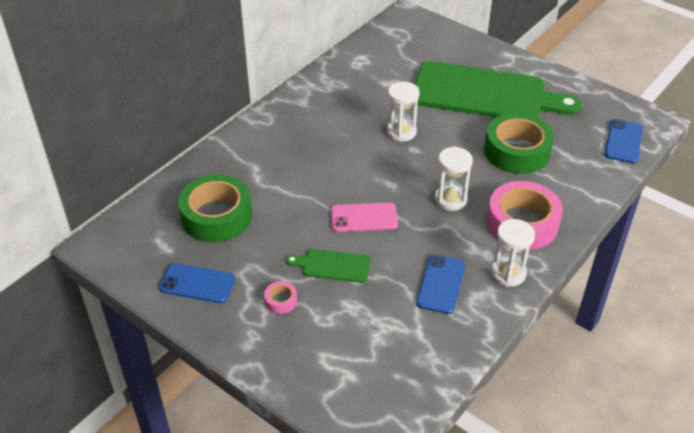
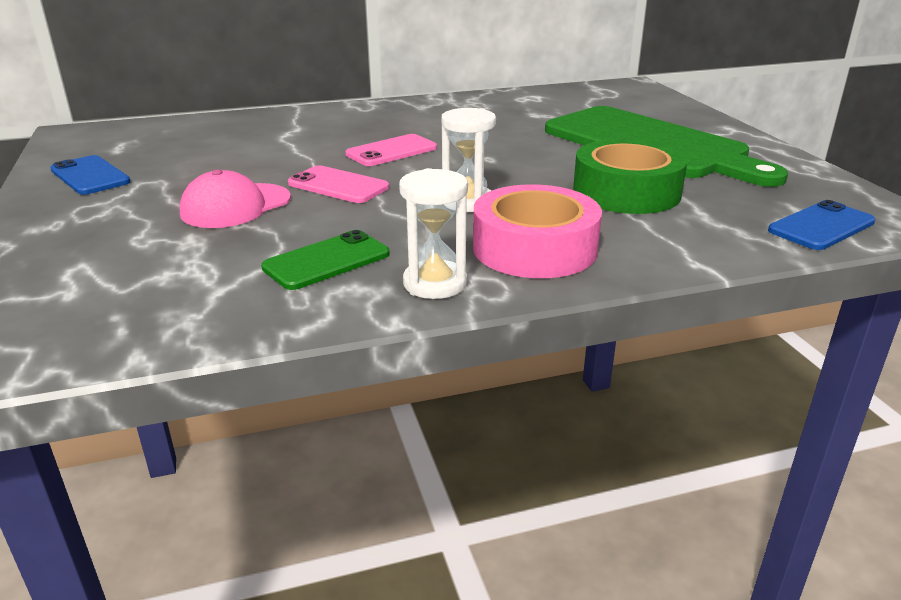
camera: 35 degrees right, 15 degrees down
(217, 216) = (200, 145): green tape -> none
(281, 301) = (133, 211): pink tape -> none
(333, 265) = (235, 206): green cutting board -> pink cap
(349, 167) = (391, 151): none -> pink phone
(401, 132) = (495, 145): white hourglass -> none
(441, 284) = (327, 261): blue phone -> green phone

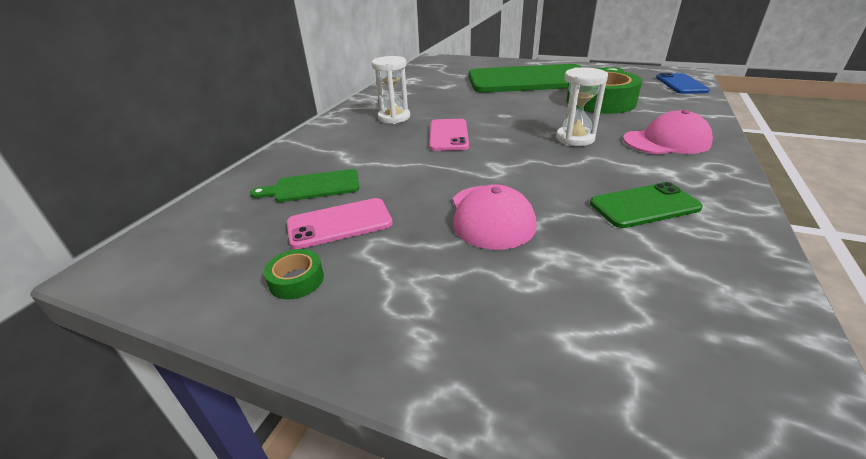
camera: 50 degrees left, 5 degrees up
(90, 176) = (296, 280): blue phone -> green tape
(222, 140) = (313, 187): none -> green cutting board
(327, 261) = (644, 206): green phone -> green phone turned 75 degrees clockwise
(338, 185) = (495, 167): pink phone -> pink phone (339, 223)
(435, 283) = (706, 180): white hourglass -> white hourglass (394, 118)
(534, 248) = (666, 141): pink tape -> pink cap

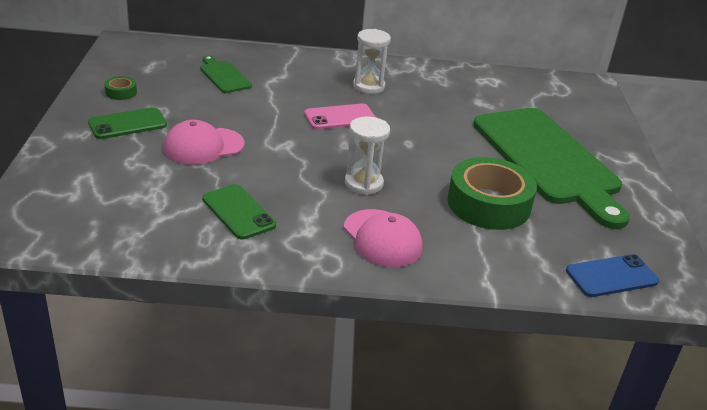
camera: 65 degrees right, 0 degrees up
(339, 223) = (180, 94): pink phone -> none
(406, 279) = (127, 124): none -> green phone

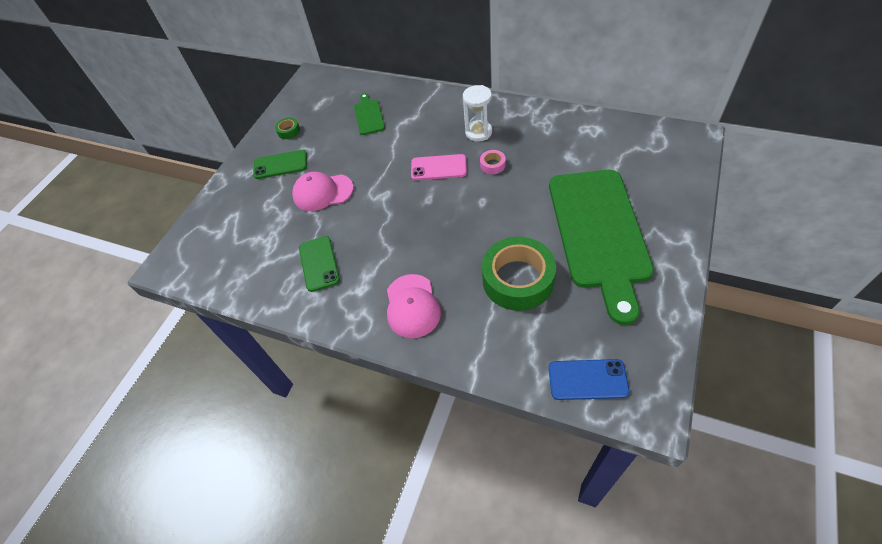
camera: 30 degrees right, 20 degrees up
(363, 184) = (424, 244): white hourglass -> none
(401, 112) = (492, 165): none -> pink tape

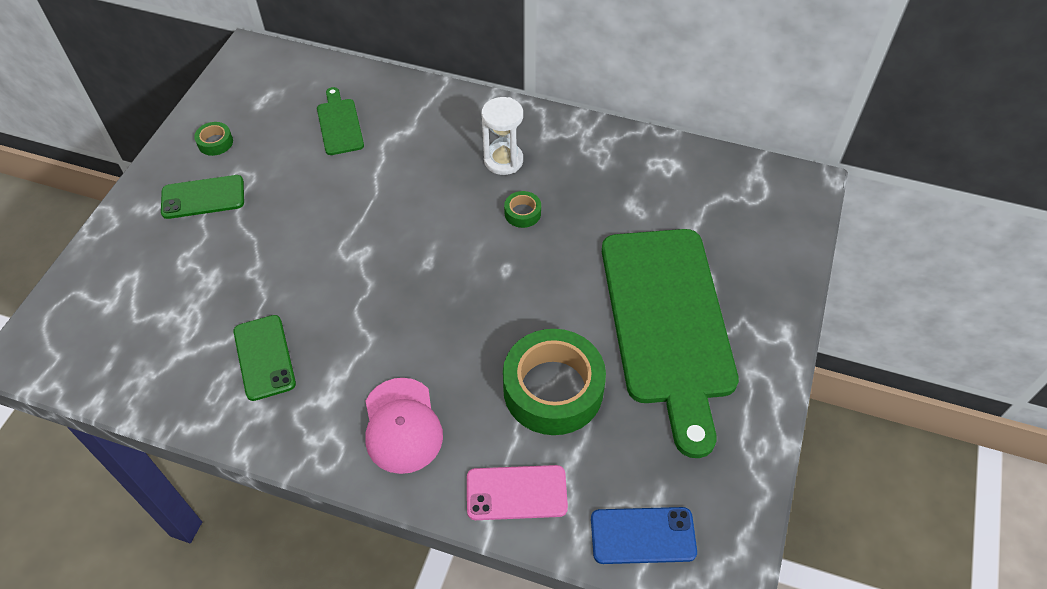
camera: 10 degrees left, 0 degrees up
(322, 192) = (269, 245): pink cap -> none
(438, 167) = (444, 213): pink phone -> pink phone (516, 492)
(492, 165) = (522, 213): pink tape -> green tape

